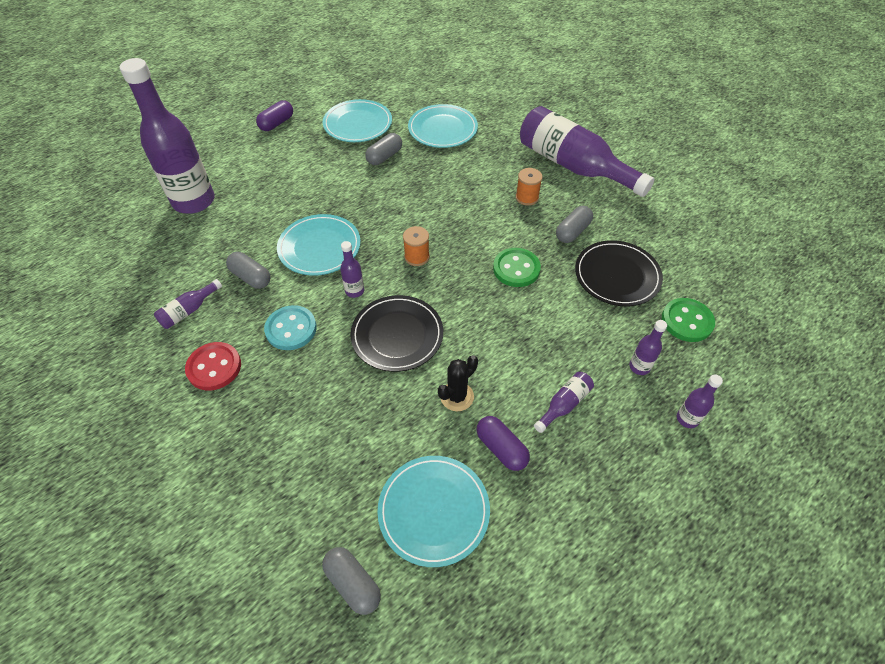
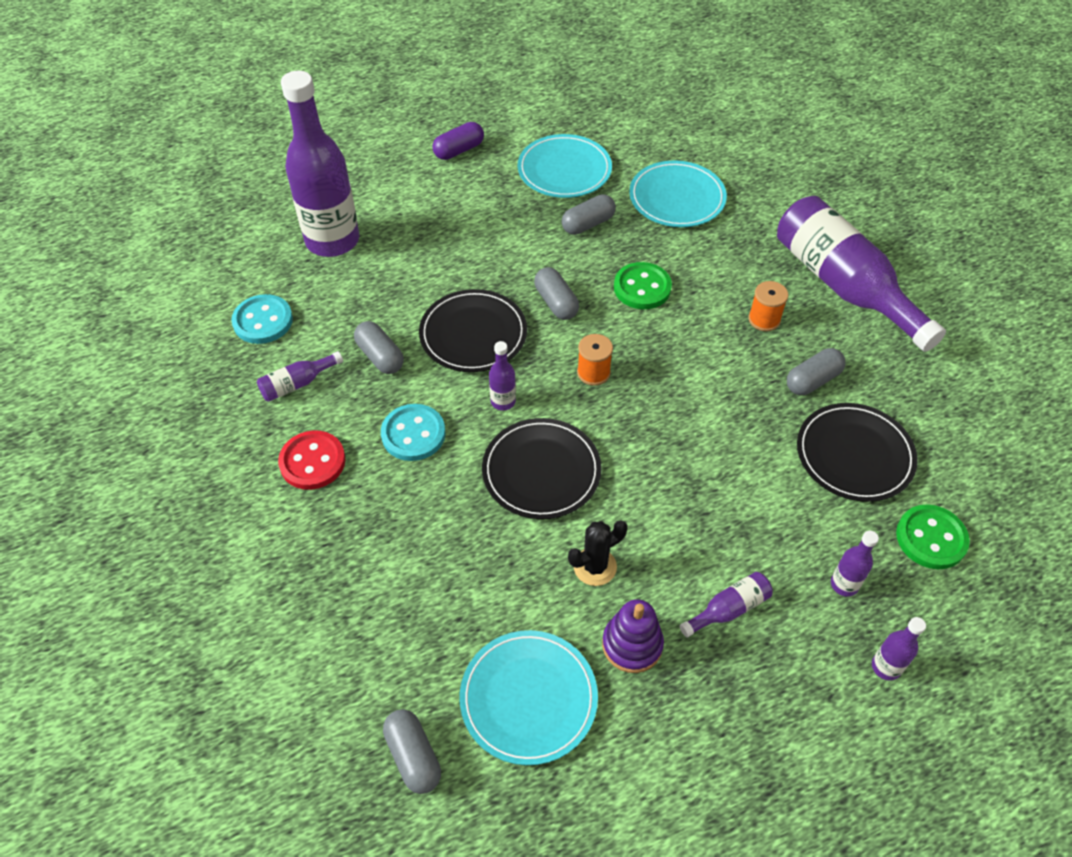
camera: 15 degrees right, 0 degrees up
(150, 269) = (263, 321): none -> turquoise button
(319, 247) = (473, 334): turquoise plate -> black plate
(376, 214) = (556, 302): none -> grey capsule
(501, 448) = (632, 644): purple capsule -> purple stacking toy
(516, 269) = (720, 416): green button -> green button (642, 288)

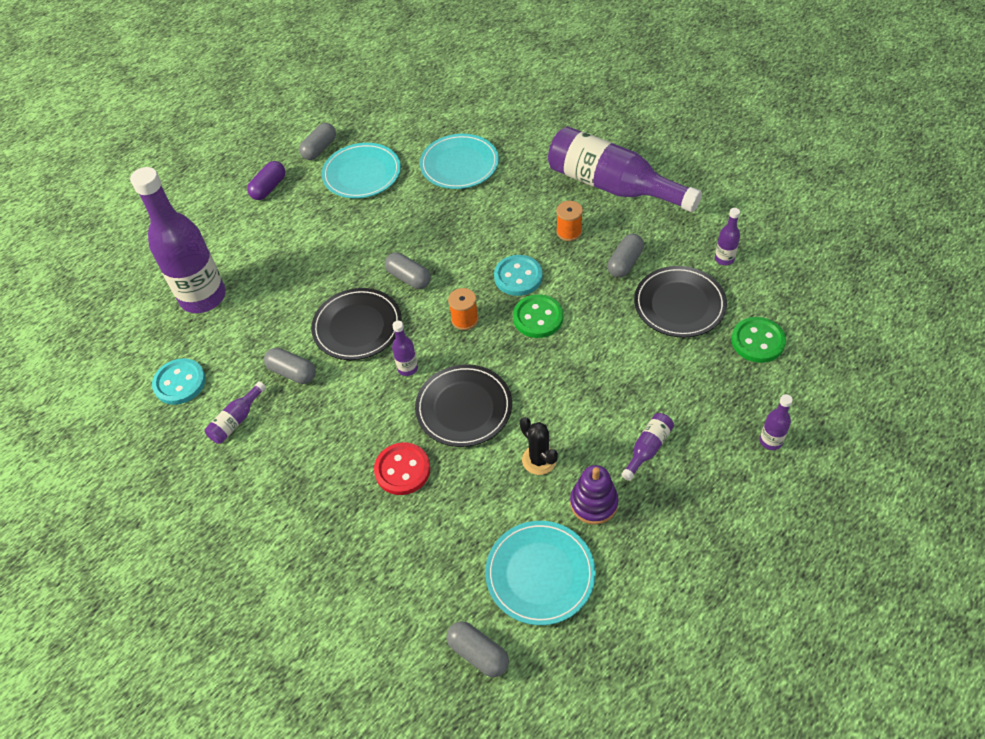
camera: 20 degrees left, 0 degrees up
(312, 462) = (282, 474): red button -> red button (402, 470)
(413, 434) = (351, 421): turquoise button -> turquoise button (518, 277)
(588, 224) = (402, 209): grey capsule -> grey capsule (319, 149)
(595, 566) = (539, 460): black cactus -> black cactus turned 75 degrees counterclockwise
(642, 288) = (468, 242): green button -> green button (538, 318)
(844, 584) = (716, 397): purple bottle -> purple bottle (724, 259)

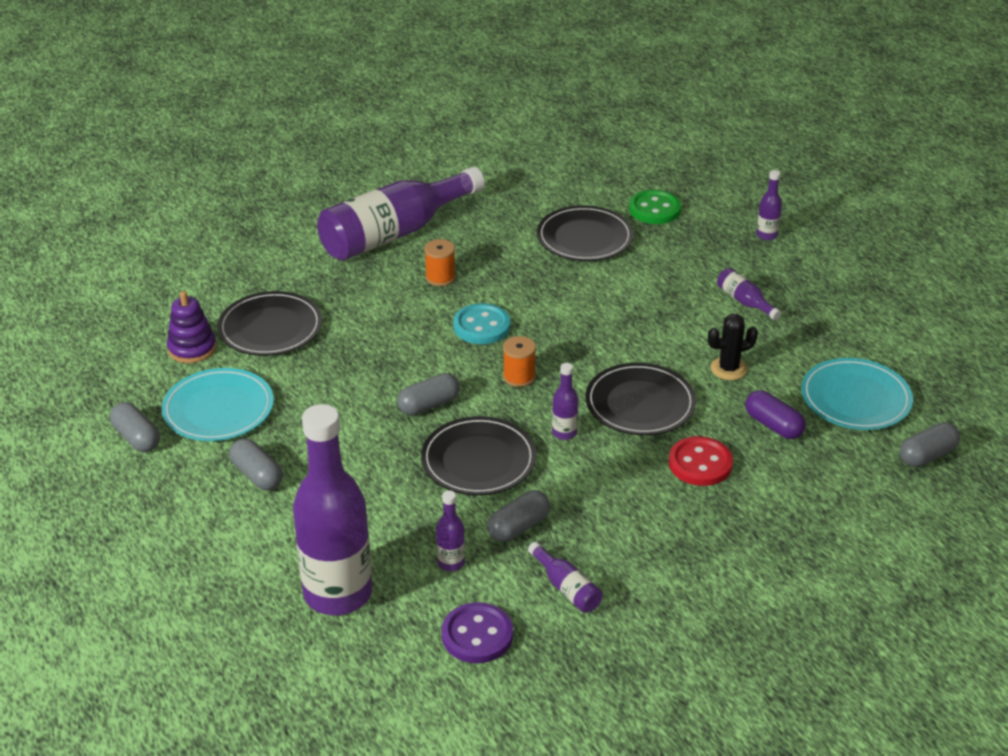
camera: 75 degrees left, 15 degrees down
(180, 383) = (477, 635): turquoise button -> purple button
(269, 188) = (173, 498): purple capsule -> purple capsule (773, 425)
(459, 164) = (270, 328): turquoise plate -> black plate
(538, 318) = (548, 326): green button -> none
(593, 503) = (791, 348): purple stacking toy -> purple stacking toy (192, 348)
(625, 263) = (509, 254): grey capsule -> grey capsule (257, 475)
(724, 259) = (544, 197): purple bottle -> purple bottle (451, 563)

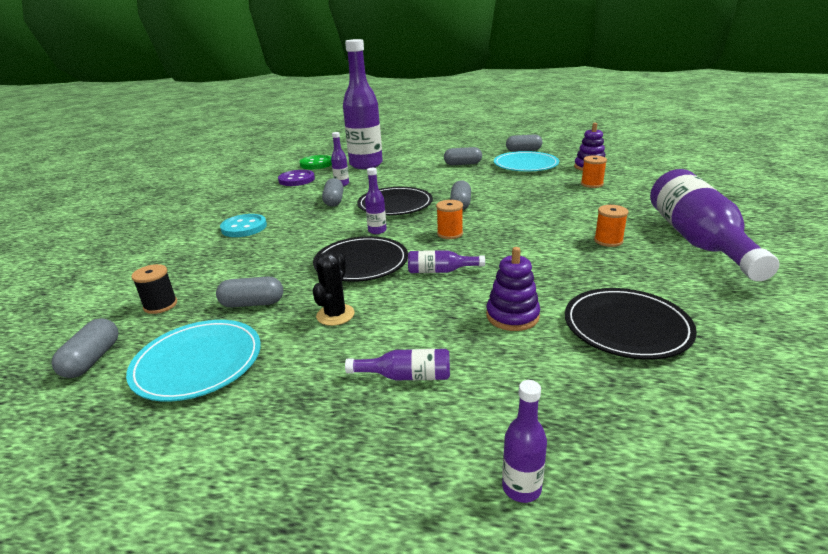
camera: 130 degrees right, 10 degrees down
(270, 328) = (592, 184): black plate -> orange spool
(481, 326) = (523, 238): turquoise button -> turquoise button (244, 227)
(566, 588) = (281, 200): purple bottle -> purple bottle (440, 271)
(627, 286) = (512, 316): none -> purple stacking toy
(654, 209) = (668, 408): green button -> green button (316, 164)
(700, 463) = (278, 260): red button -> none
(773, 425) = (252, 303): purple capsule -> grey capsule
(846, 481) = (160, 305): none -> black spool

